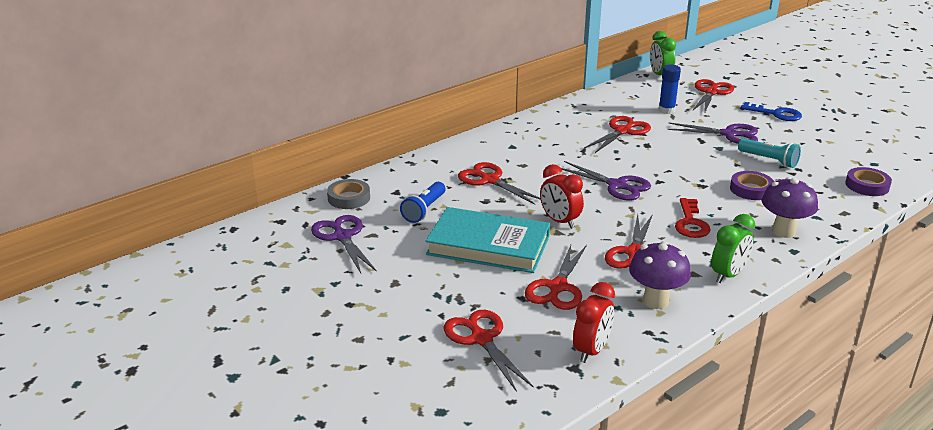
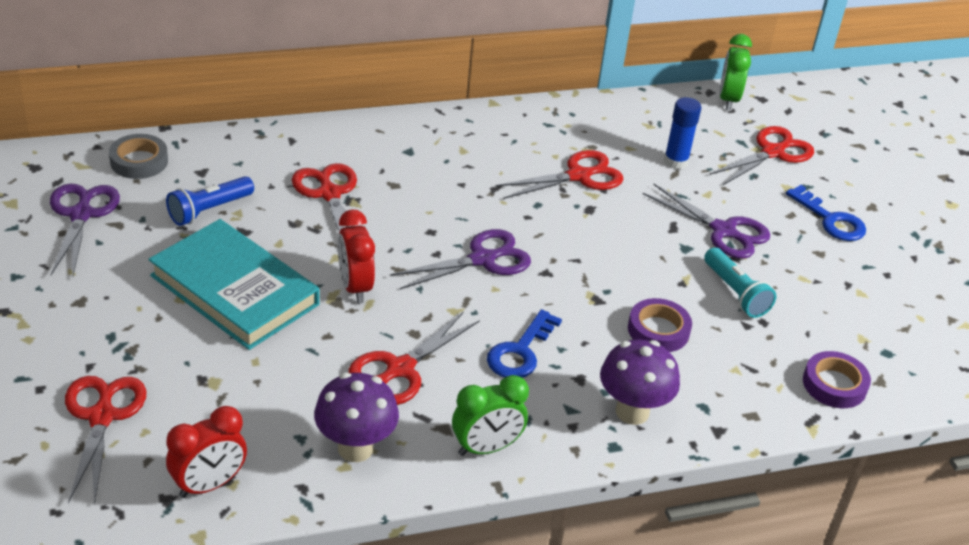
camera: 20 degrees right, 10 degrees up
(558, 287) = (257, 382): red scissors -> none
(617, 185) = (482, 259): purple scissors -> purple scissors turned 90 degrees counterclockwise
(690, 223) = (520, 351): red key -> blue key

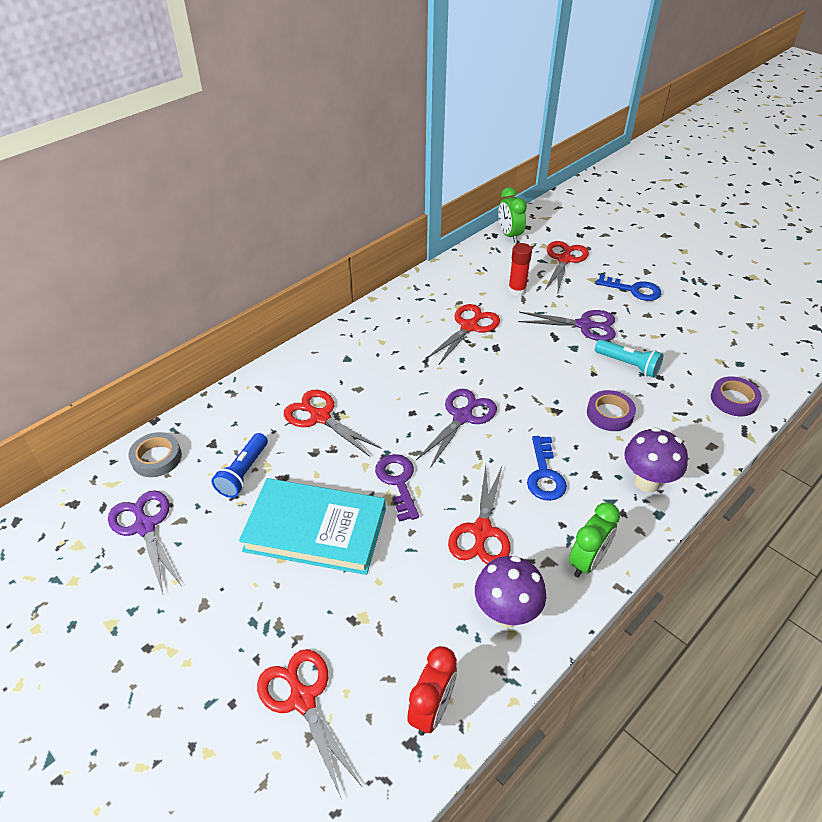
camera: 25 degrees left, 5 degrees up
(355, 287) = (398, 482): red clock -> purple key
(676, 162) = (517, 290): blue glue stick -> red glue stick

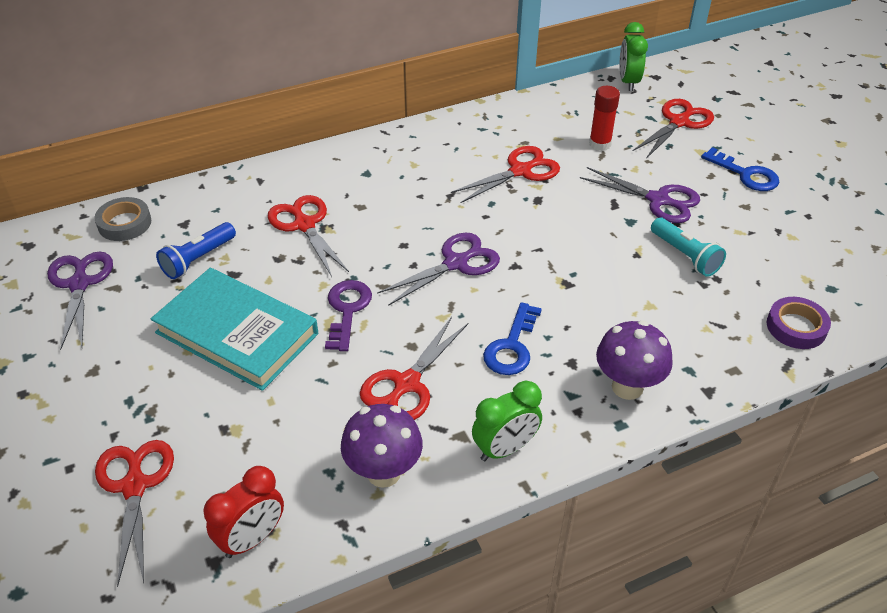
camera: 20 degrees right, 0 degrees up
(610, 414) = (628, 303): purple tape -> none

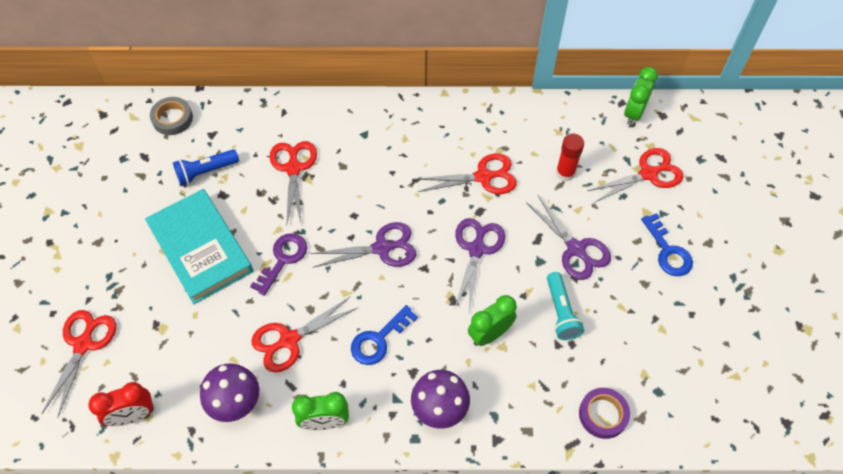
camera: 25 degrees right, 15 degrees up
(79, 284) = (120, 163): purple scissors -> purple scissors (476, 249)
(628, 299) = (490, 334): none -> green clock

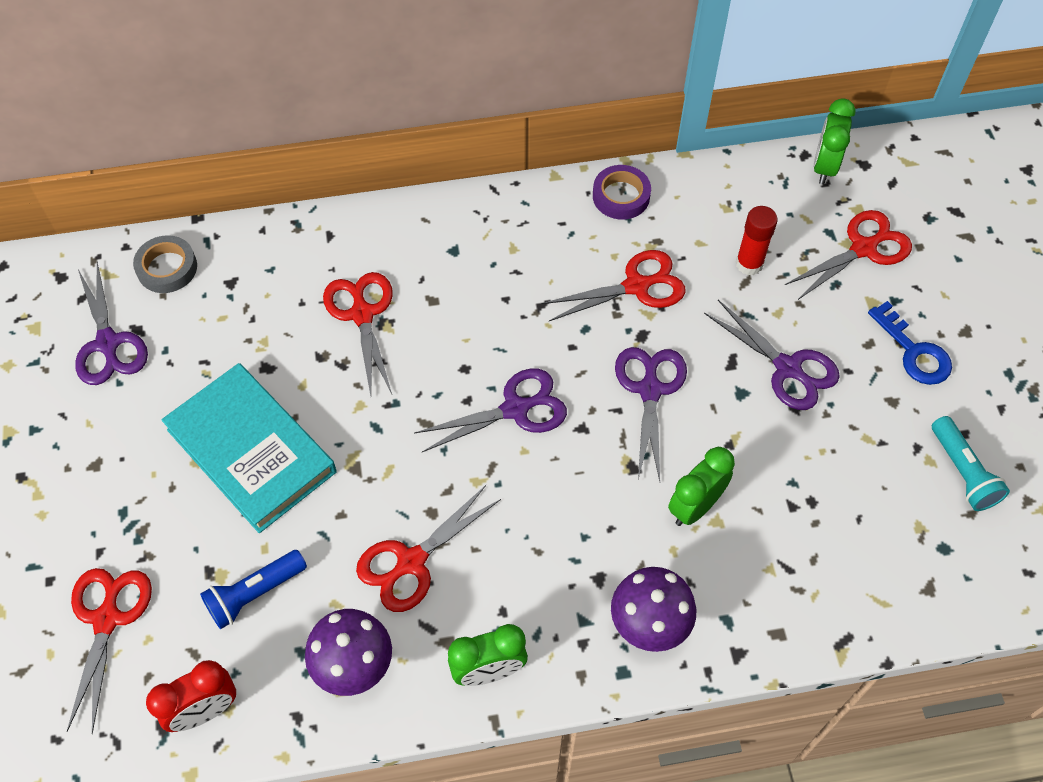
camera: 10 degrees left, 0 degrees up
(123, 163) = (108, 344): none -> purple scissors
(206, 171) = (234, 338): blue flashlight -> blue flashlight (254, 593)
(283, 259) = (376, 447): purple key -> none
(379, 339) = (540, 540): blue key -> none
(561, 312) = (787, 459): turquoise flashlight -> turquoise flashlight (962, 472)
(603, 414) = (876, 593): purple tape -> purple tape (621, 196)

